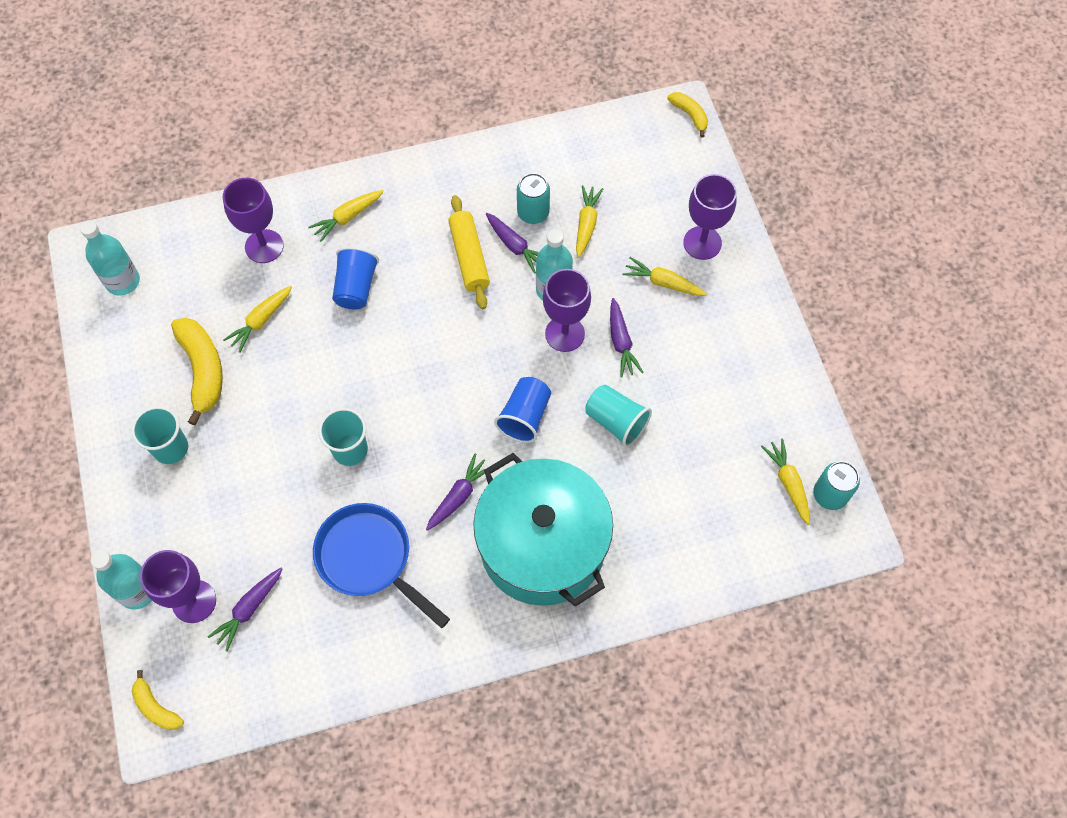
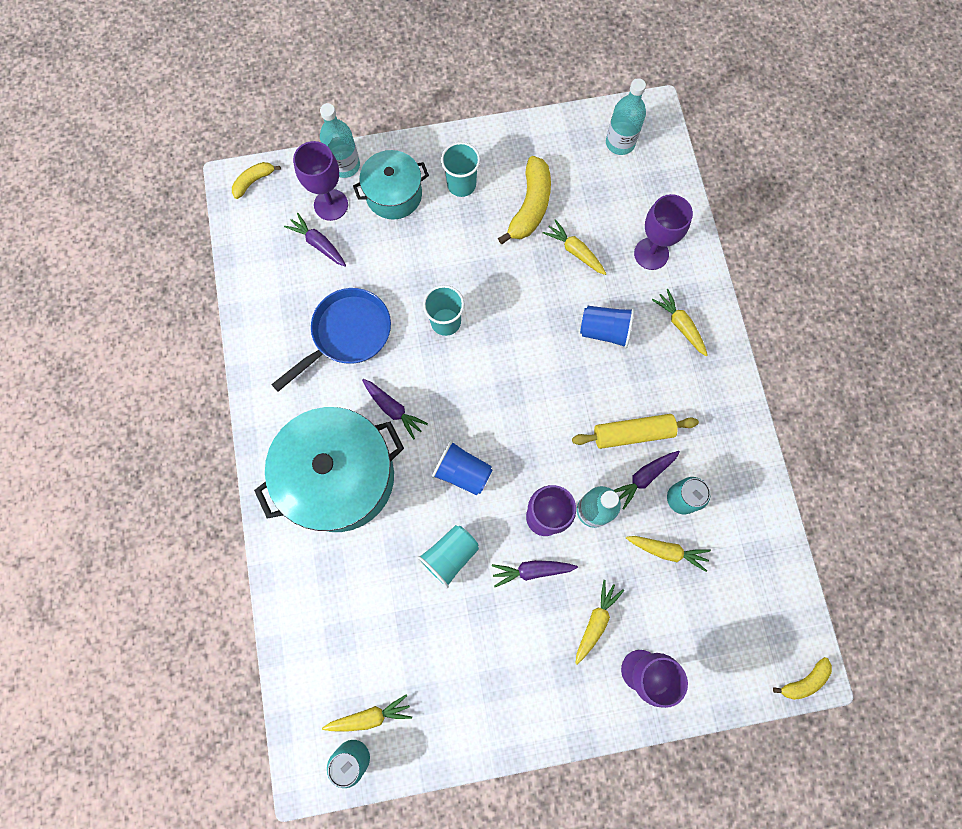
camera: 95 degrees right, 10 degrees up
(182, 526) = (394, 195): none -> turquoise pot
(203, 370) = (530, 207): yellow banana -> yellow banana turned 60 degrees counterclockwise

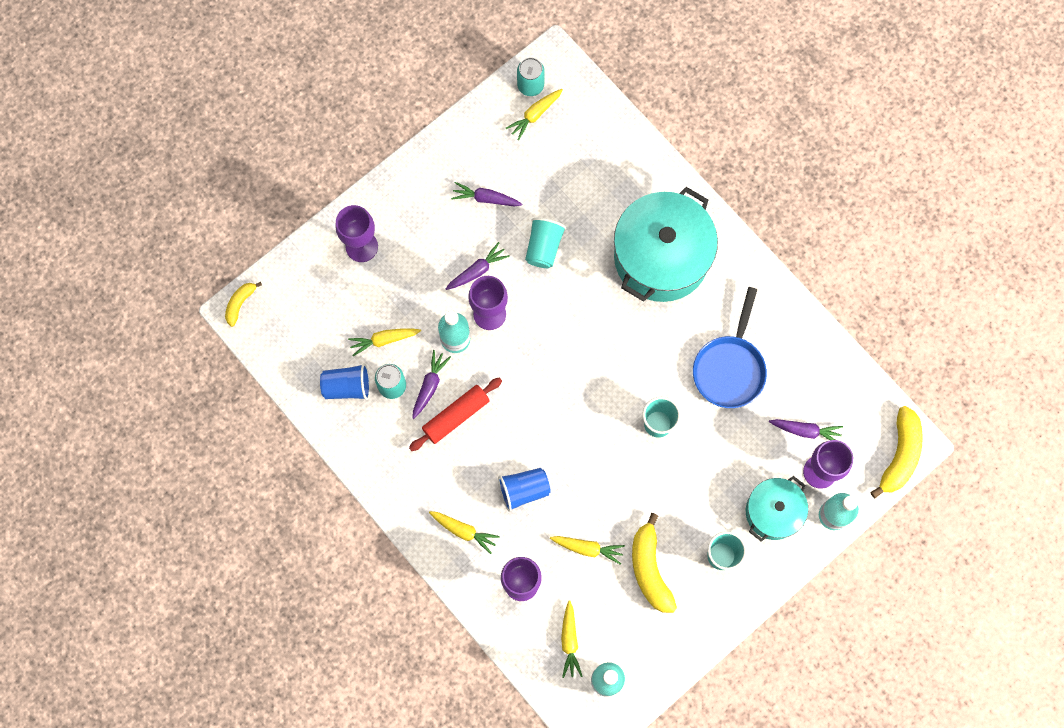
camera: 150 degrees right, 0 degrees up
(254, 181) = (899, 455): yellow banana -> yellow banana, size x1.80
(393, 409) = (654, 330): purple carrot -> purple carrot (486, 198)
(462, 472) = (571, 312): blue cup -> blue cup (347, 386)
(596, 621) = (411, 261): yellow carrot -> yellow carrot (569, 641)
(632, 433) = (456, 416): yellow rolling pin -> red rolling pin

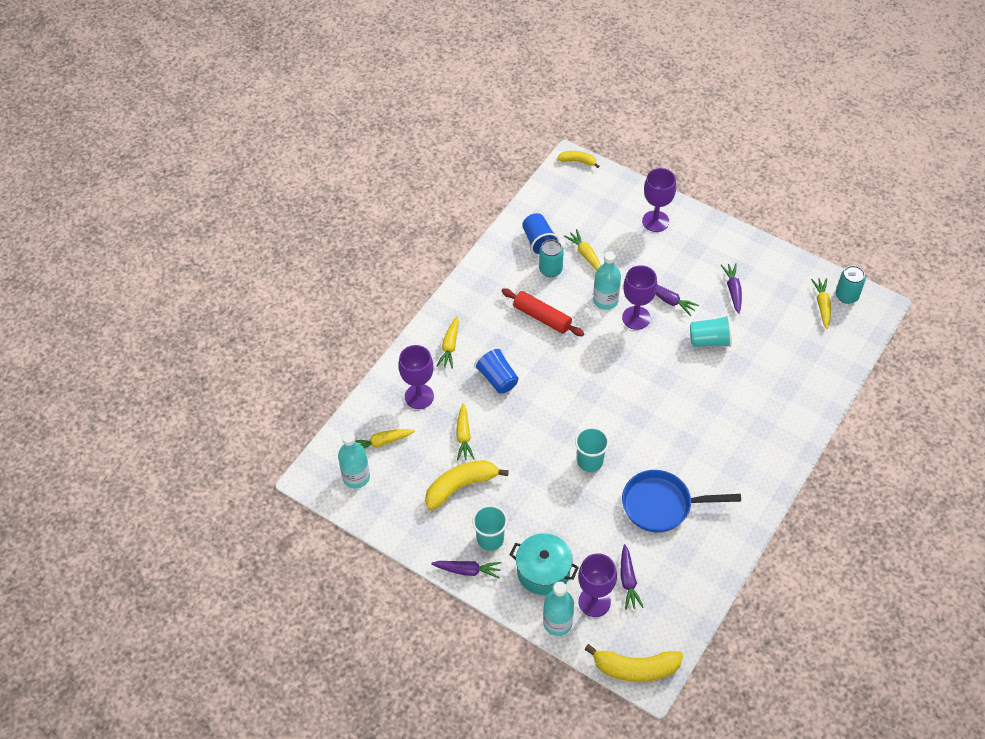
camera: 75 degrees right, 20 degrees down
(429, 386) = (560, 293): purple carrot -> purple carrot (468, 570)
(535, 115) = (822, 305): yellow carrot -> yellow carrot turned 60 degrees clockwise
(661, 257) = (740, 427): turquoise pot -> none

